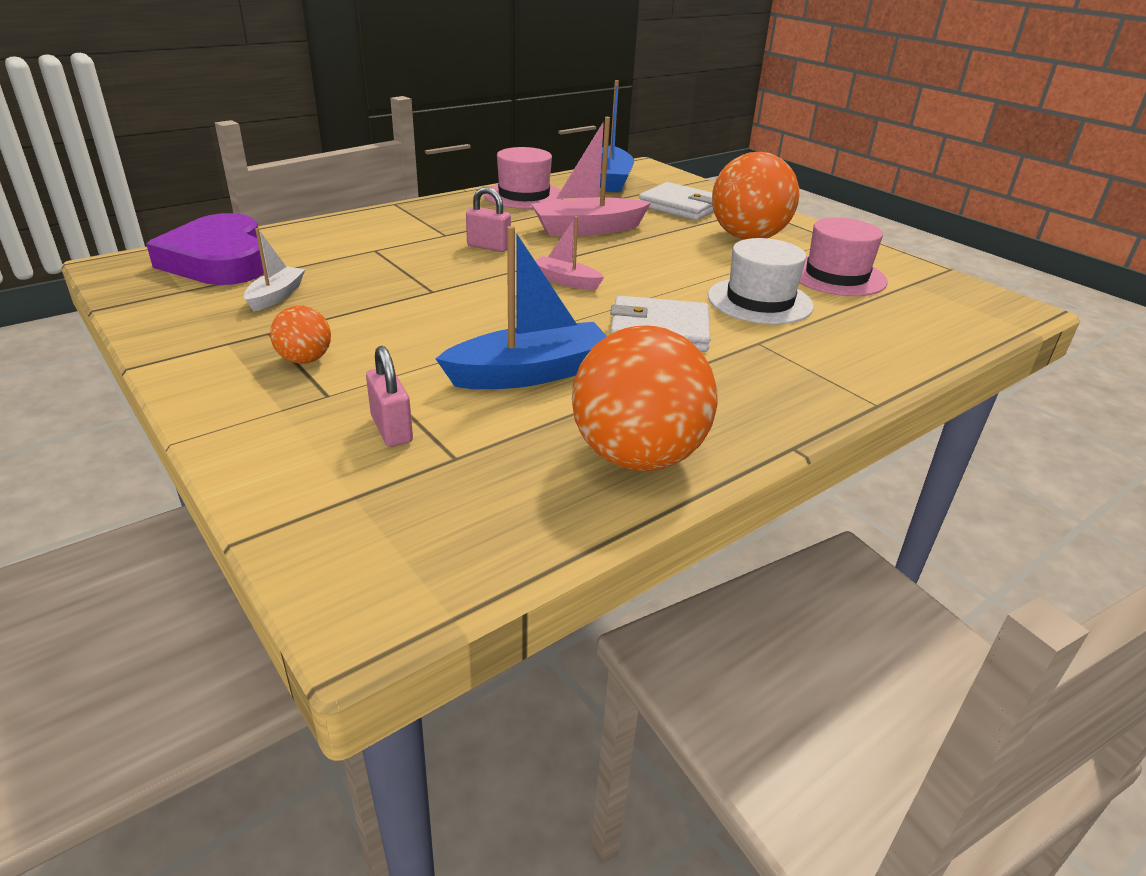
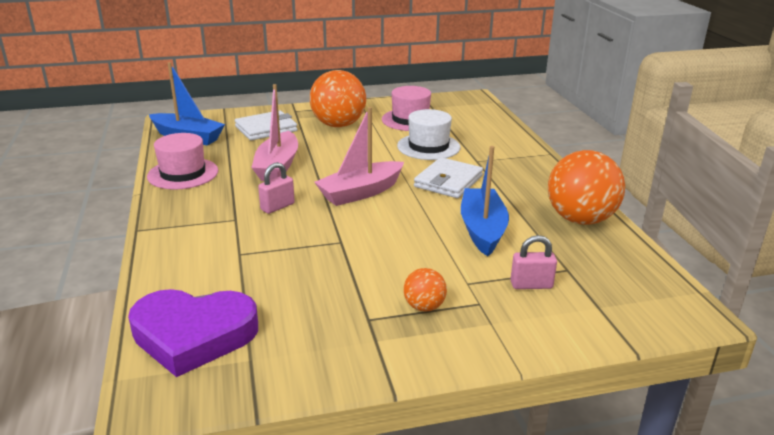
camera: 65 degrees left, 5 degrees down
(276, 296) = (301, 310): white boat -> none
(566, 281) = (361, 192): pink boat -> pink boat, size x1.81

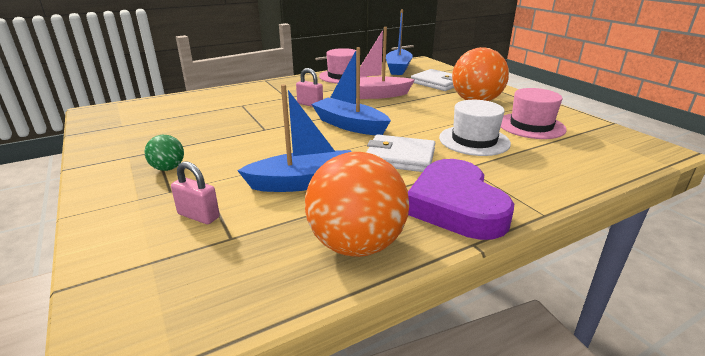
camera: 75 degrees right, 0 degrees up
(193, 335) = (151, 109): purple heart -> purple heart (456, 206)
(361, 192) = (349, 125): pink boat -> blue boat
(424, 307) = (168, 168): orange ball -> green ball
(531, 285) = (198, 216): pink padlock -> pink padlock turned 45 degrees counterclockwise

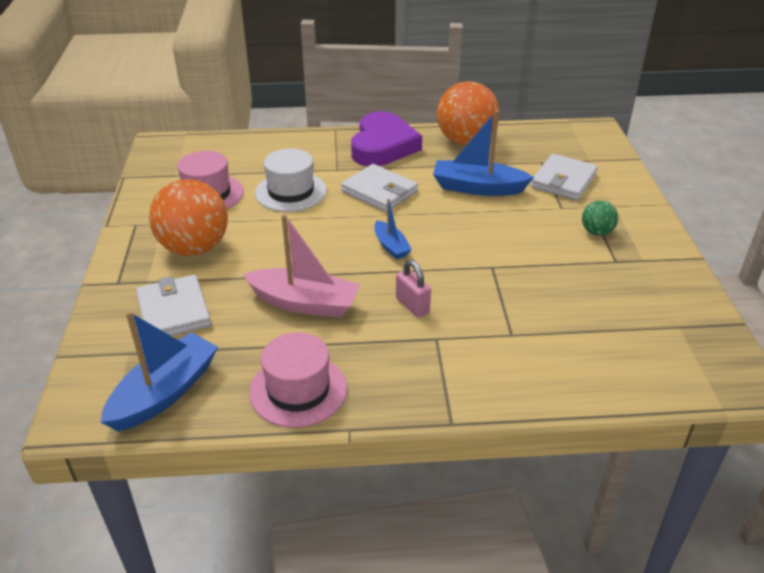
camera: 155 degrees left, 10 degrees up
(198, 216) = (563, 180): pink padlock -> white wallet
(349, 125) = (391, 246): blue boat -> blue boat, size x0.55

